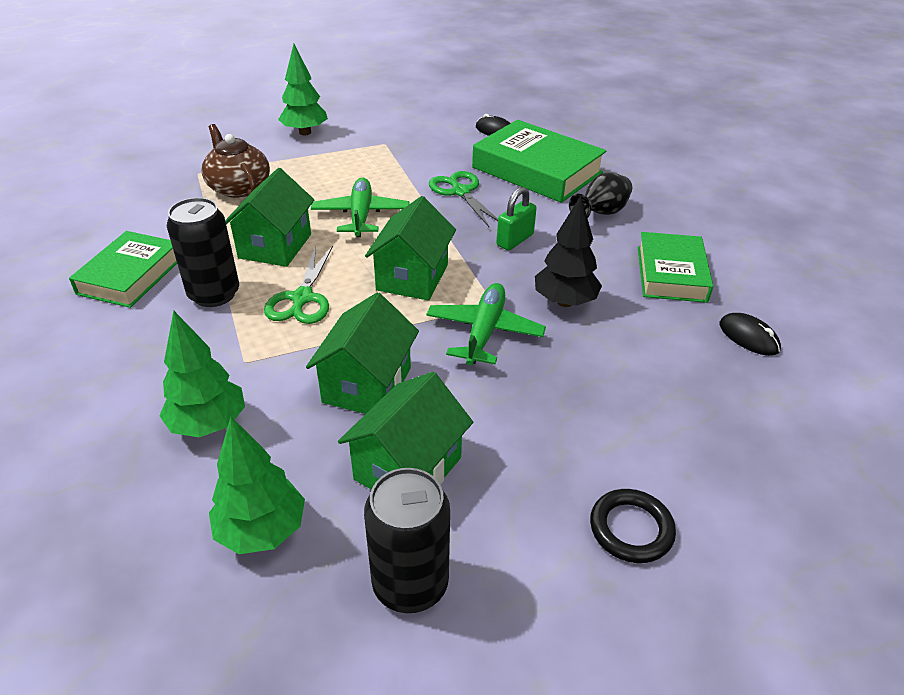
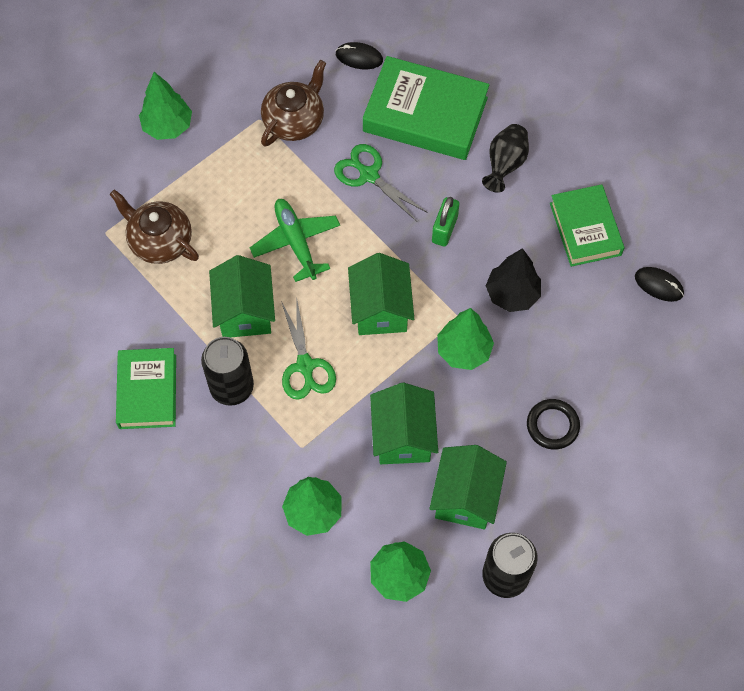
camera: 20 degrees left, 25 degrees up
(414, 150) = (294, 120): none -> brown teapot
(484, 332) = (464, 351): green plane -> green tree
(631, 529) = (619, 490): black ring -> black ring (552, 425)

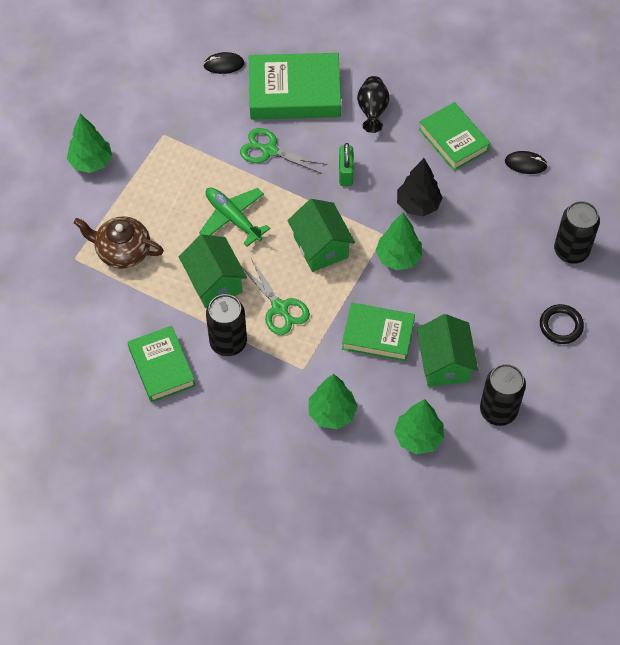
camera: 20 degrees left, 5 degrees down
(294, 120) = (192, 127): brown teapot -> none
(403, 436) = (378, 335): green house -> green book
(552, 425) = (488, 290): black ring -> black ring (561, 326)
(670, 410) = (571, 251): none -> black can

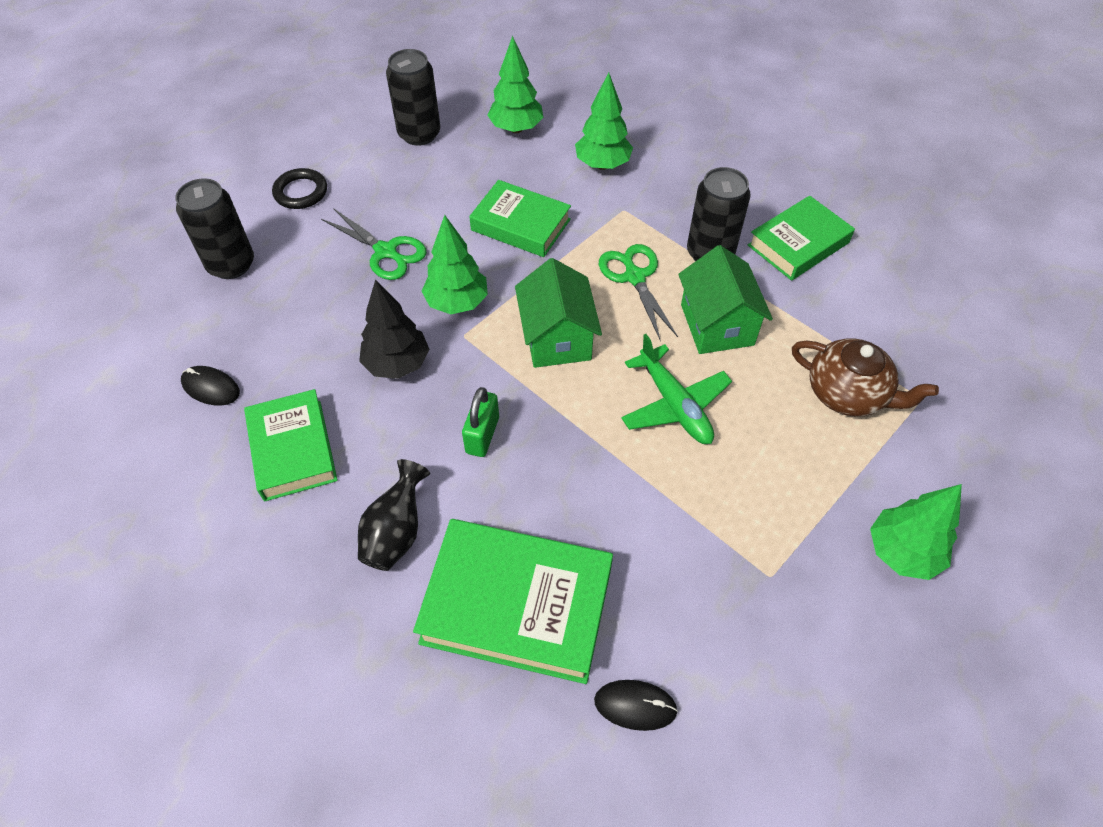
camera: 165 degrees left, 5 degrees down
(162, 367) = (798, 244): green book -> green book turned 60 degrees clockwise
(269, 150) = (592, 501): green scissors -> green scissors (386, 252)
(444, 363) = (455, 184): green house -> none

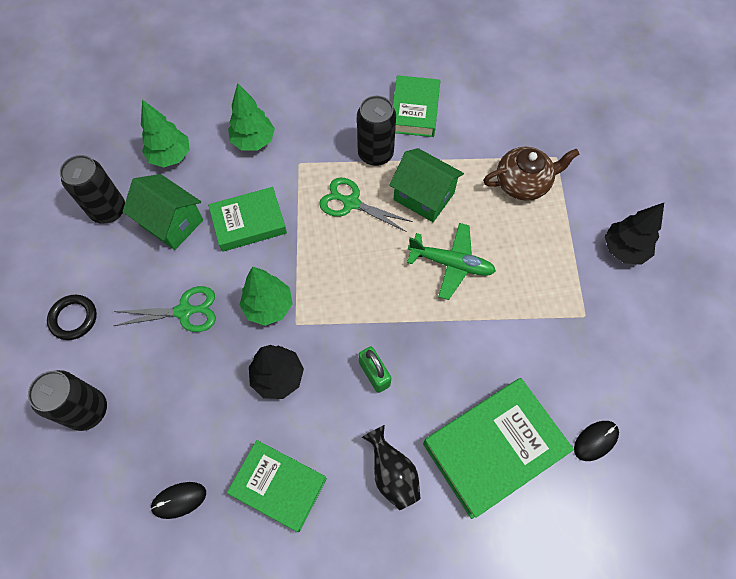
camera: 45 degrees left, 10 degrees up
(557, 338) = (350, 278): green house -> green house (171, 223)
(902, 552) = (623, 249): green tree -> black tree

